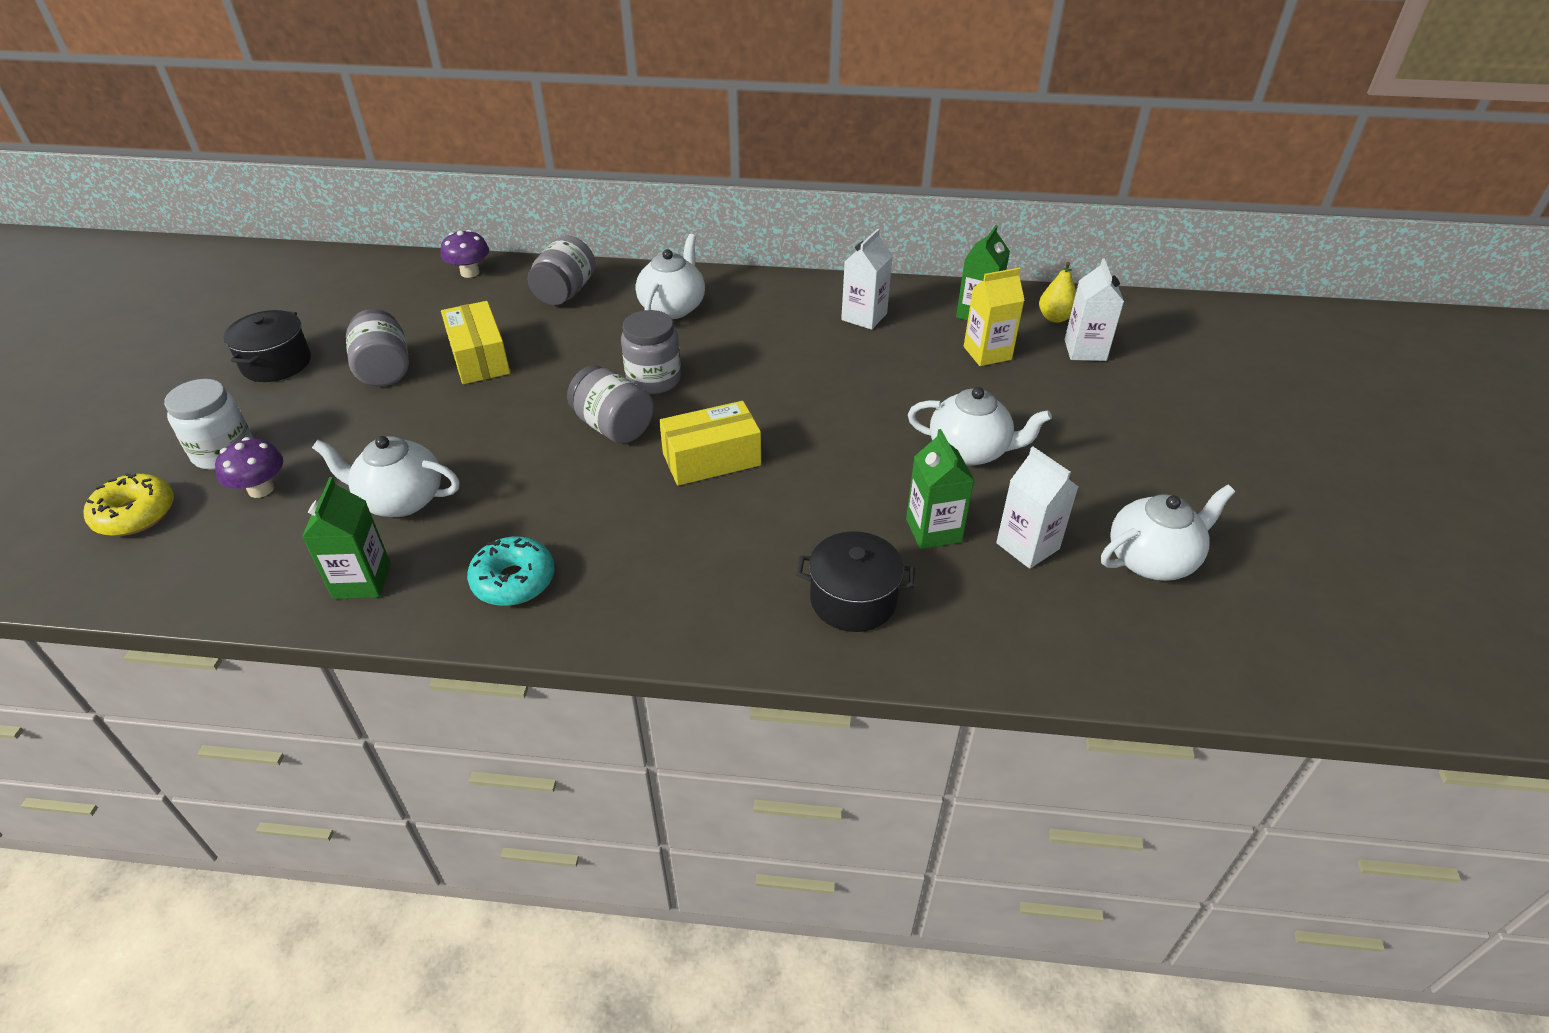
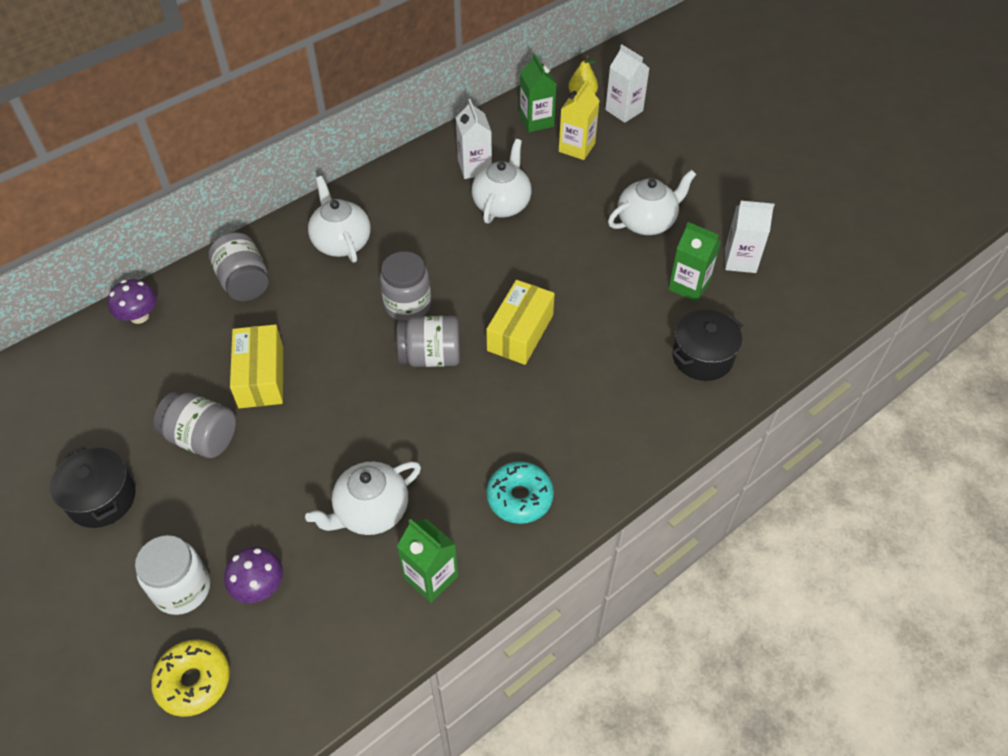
camera: 45 degrees left, 10 degrees up
(479, 358) = (261, 377): yellow box -> yellow box turned 60 degrees clockwise
(1152, 559) = (798, 225): white teapot -> white teapot (502, 204)

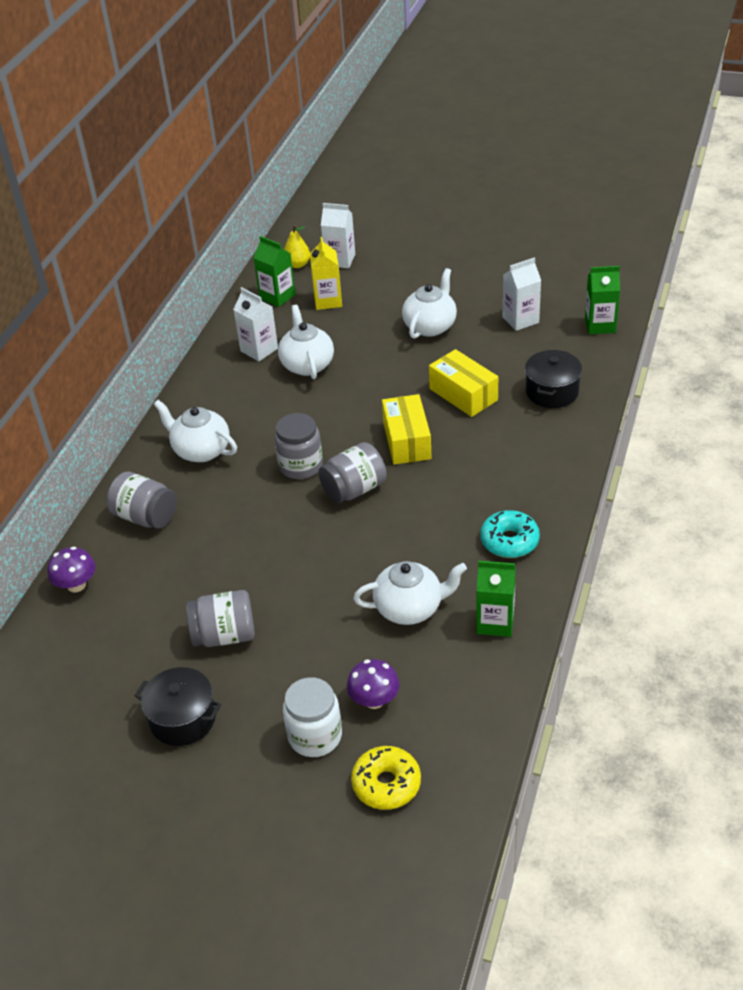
camera: 30 degrees left, 10 degrees down
(261, 377) = (230, 571): yellow box -> yellow box (463, 394)
(371, 511) = (410, 608): white teapot -> white teapot turned 120 degrees counterclockwise
(689, 286) = (500, 352): green carton -> green carton (600, 325)

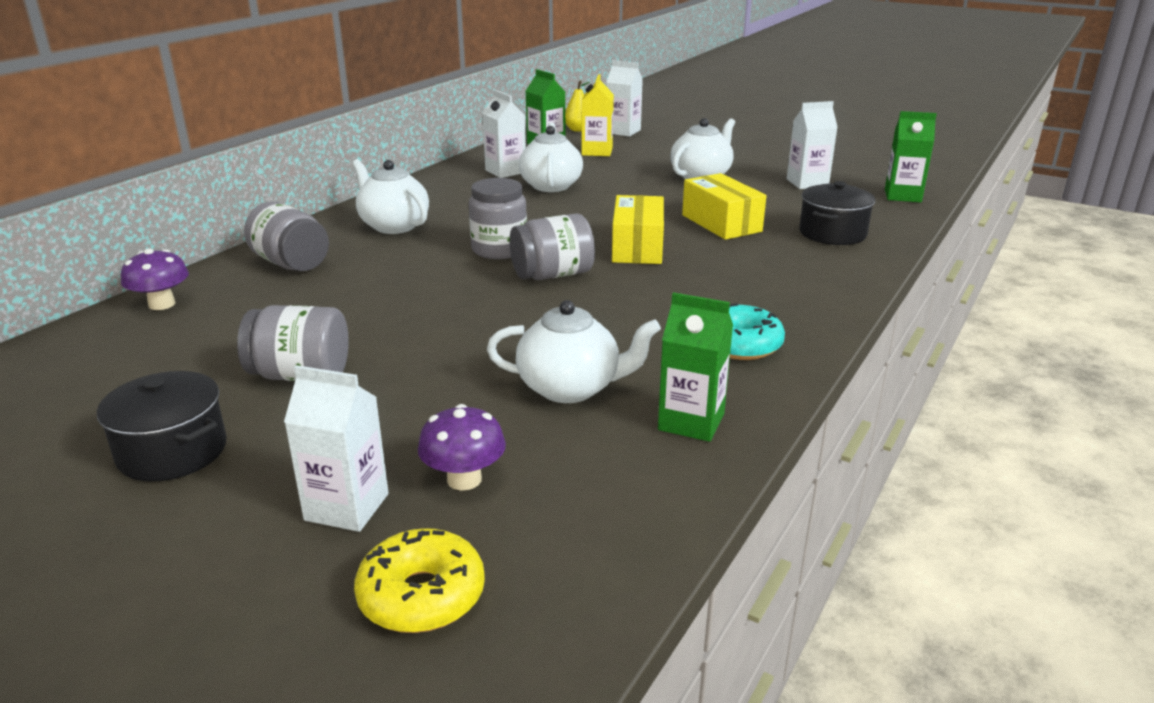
camera: 10 degrees right, 15 degrees down
(315, 736) = (347, 507): white jar -> white carton

